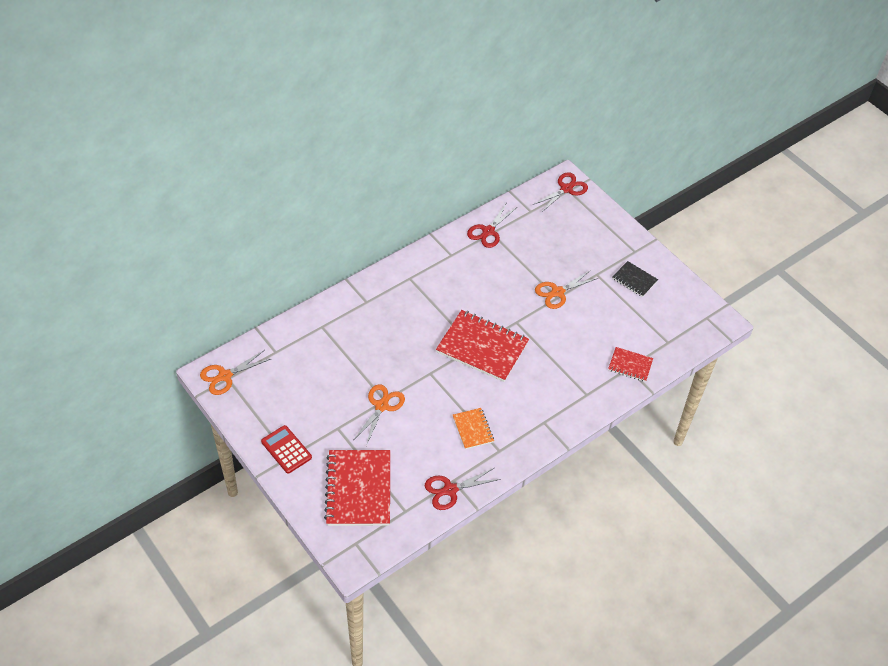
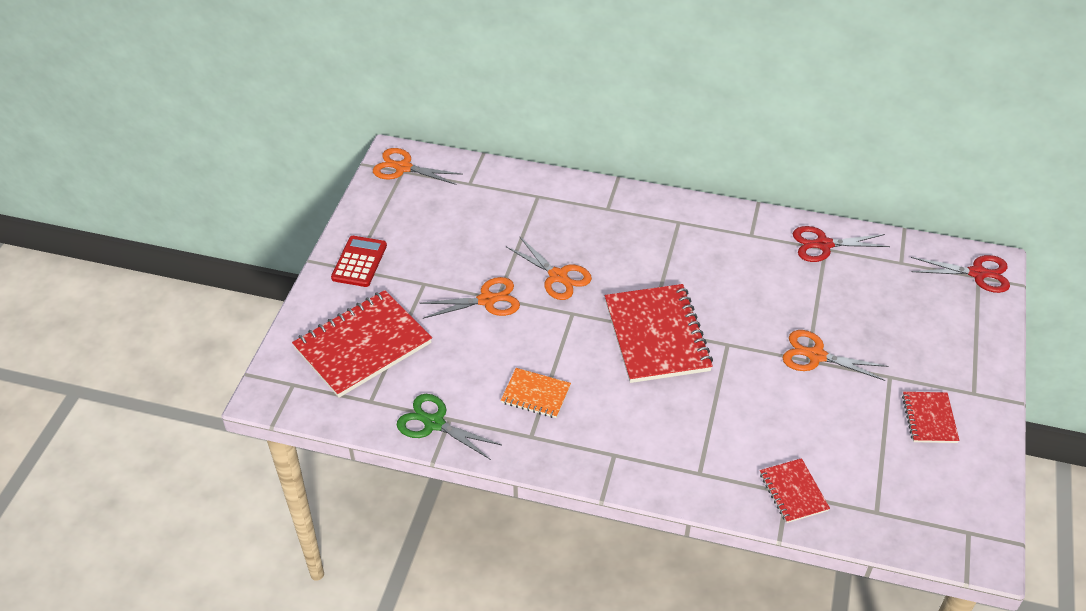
camera: 55 degrees right, 5 degrees down
(396, 361) = (558, 276): none -> orange scissors
(450, 490) = (434, 423): red scissors -> green scissors
(473, 429) = (535, 394): orange notebook -> orange notebook turned 75 degrees clockwise
(634, 280) = (929, 419): black notebook -> red notebook

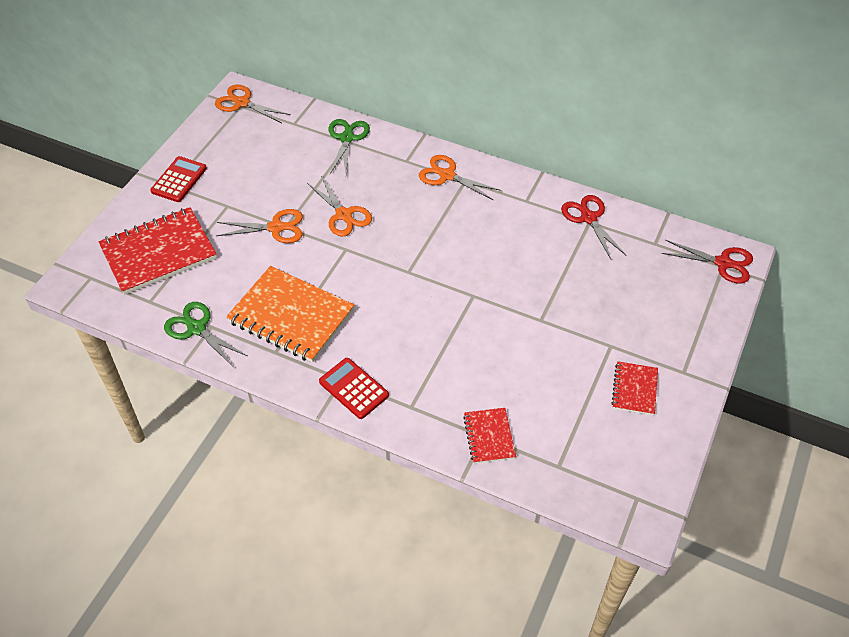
camera: 10 degrees right, 5 degrees up
(534, 192) = (347, 138): none -> green scissors
(535, 394) = (291, 316): orange notebook -> orange notebook, size x1.96
(631, 463) = (354, 388): none -> red calculator
(656, 336) = (413, 279): red notebook -> none
(816, 355) = (549, 317): orange scissors -> orange scissors (447, 175)
(823, 244) = (588, 218): red scissors -> red scissors turned 60 degrees clockwise

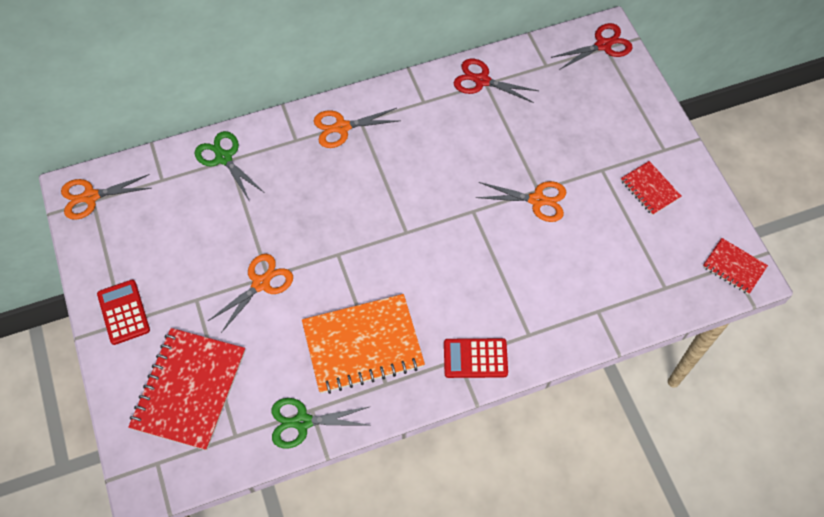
camera: 45 degrees left, 10 degrees up
(344, 215) = (302, 227): orange scissors -> orange scissors (537, 200)
(489, 436) = (602, 308): red notebook -> red notebook (734, 267)

